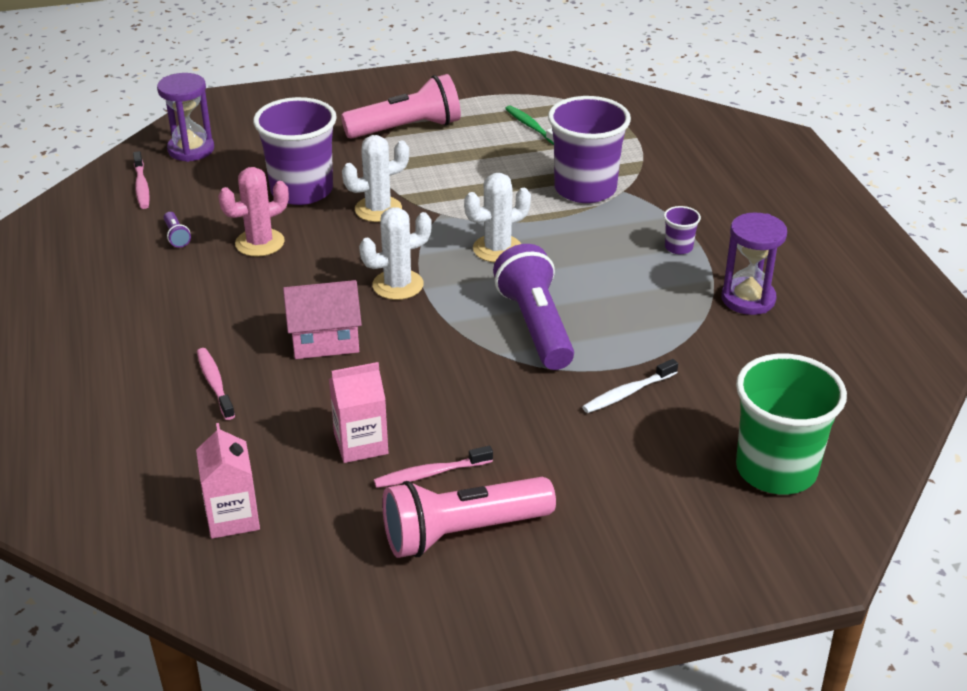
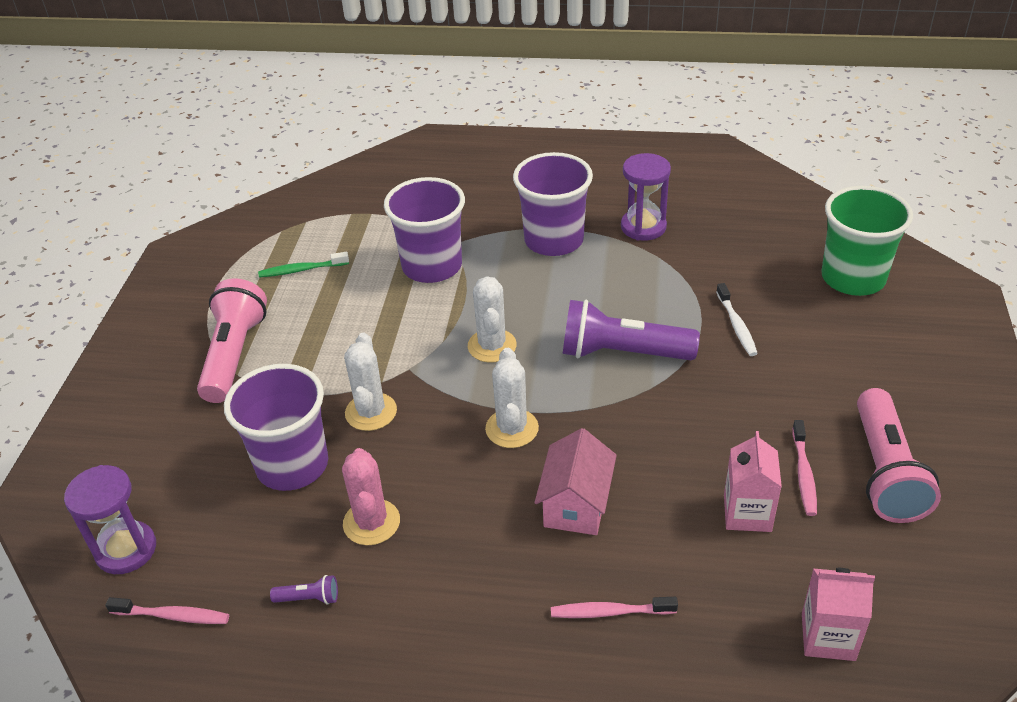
camera: 65 degrees left, 5 degrees up
(678, 247) = (554, 240): purple cup -> purple cup, size x2.34

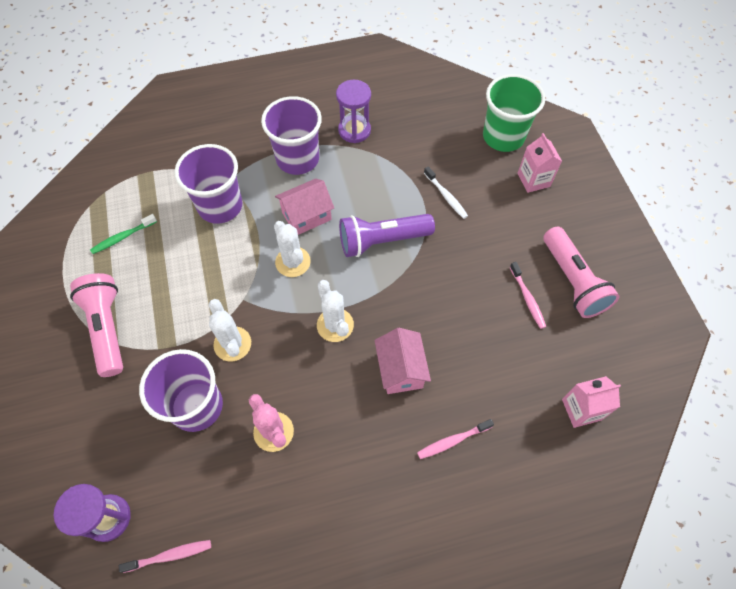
camera: 25 degrees left, 20 degrees up
(309, 598) = (258, 505): purple flashlight -> none
(534, 302) = (306, 216): none -> pink house
(747, 513) = (505, 339): pink carton -> pink carton (533, 180)

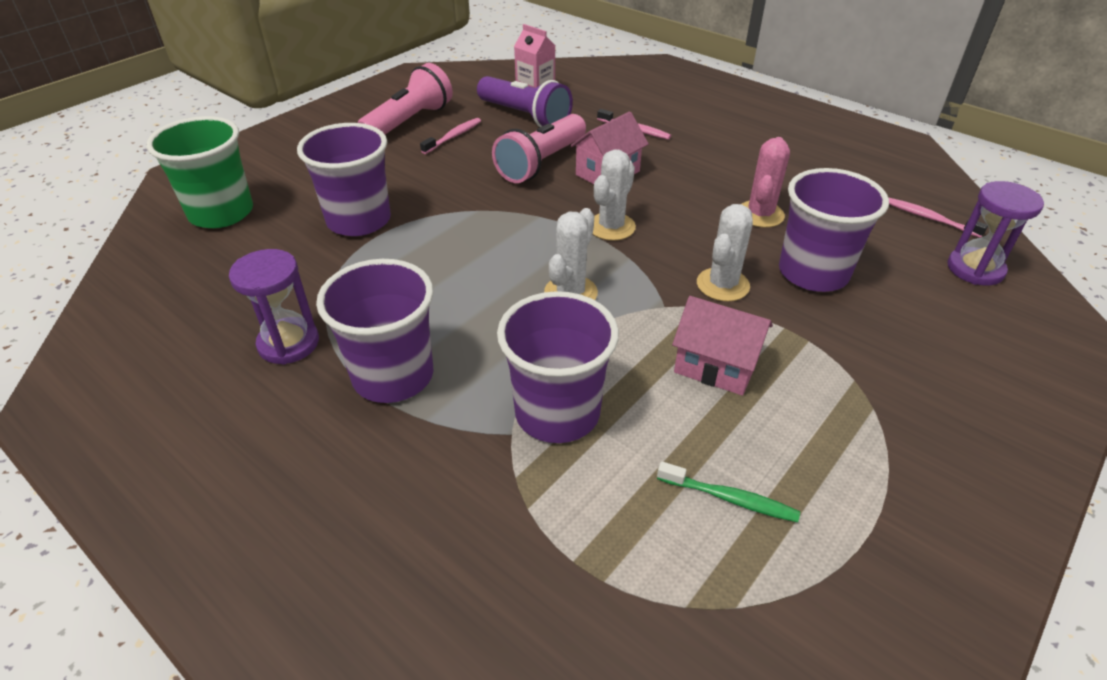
camera: 125 degrees left, 20 degrees down
(107, 328) = (854, 406): pink flashlight -> pink flashlight (541, 163)
(306, 216) = (491, 315): pink house -> pink house (716, 366)
(382, 241) = (469, 240): purple flashlight -> purple flashlight (525, 117)
(446, 196) = (359, 220): white toothbrush -> purple cup
(533, 180) = (285, 174): pink carton -> none

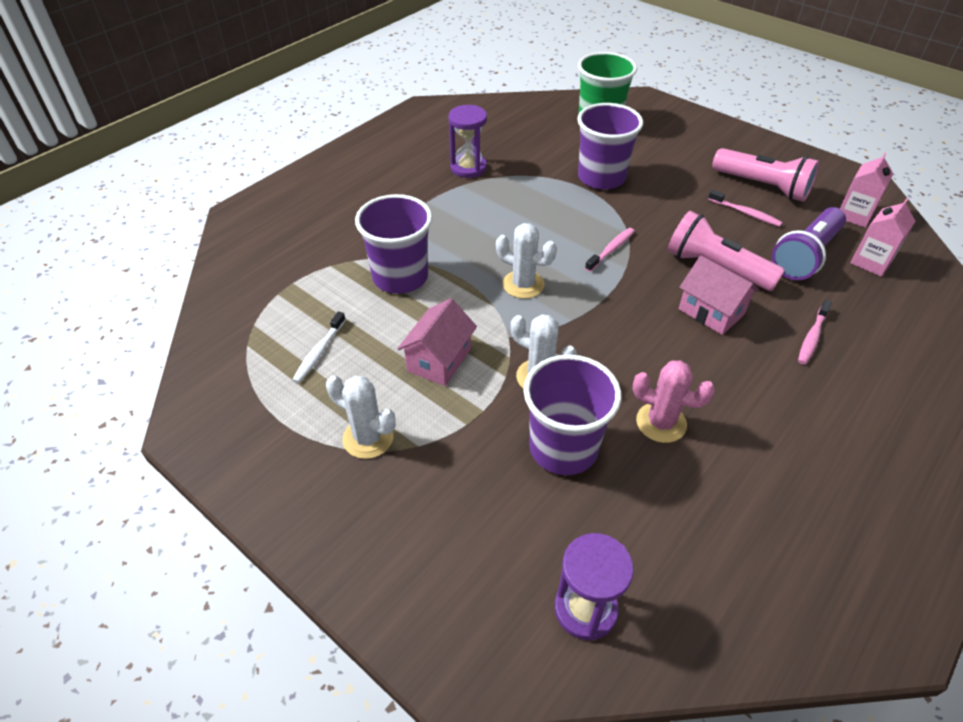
camera: 90 degrees right, 5 degrees up
(393, 376) = (438, 209): purple cup -> none
(467, 86) = (854, 215): none -> pink carton
(611, 227) = (617, 310): white cactus -> white cactus (368, 438)
(730, 498) = (319, 352): green toothbrush -> white toothbrush
(929, 218) = (688, 595): pink toothbrush -> pink toothbrush (611, 250)

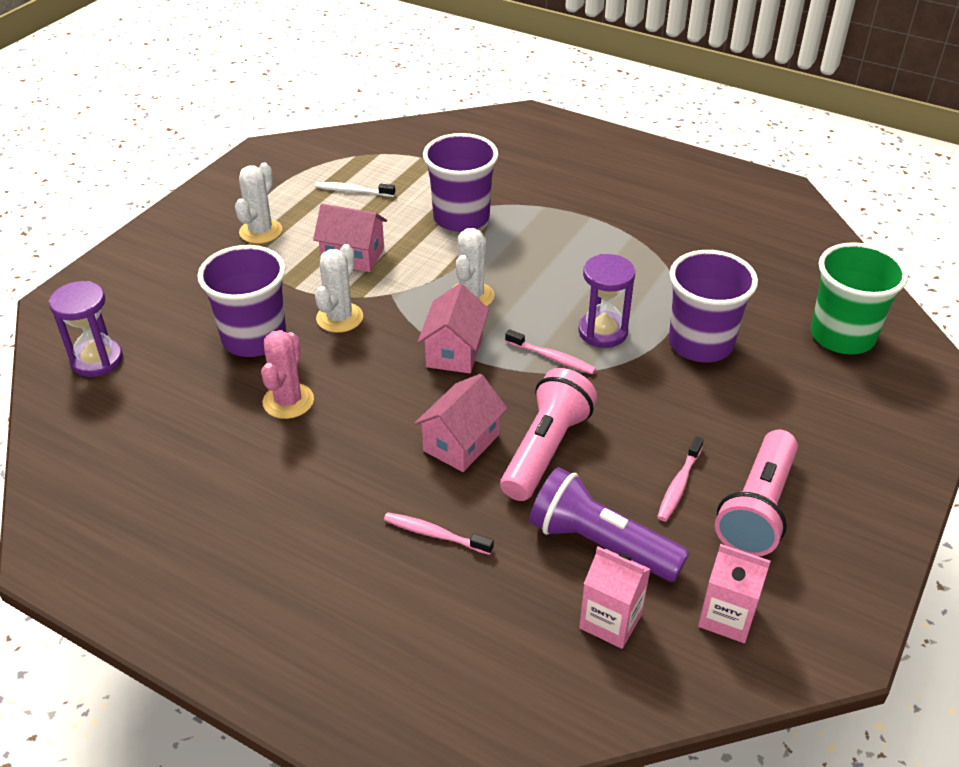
camera: 80 degrees right, 5 degrees down
(468, 168) = (669, 236): purple hourglass -> purple hourglass (602, 332)
(598, 303) = (454, 351): none -> pink house

